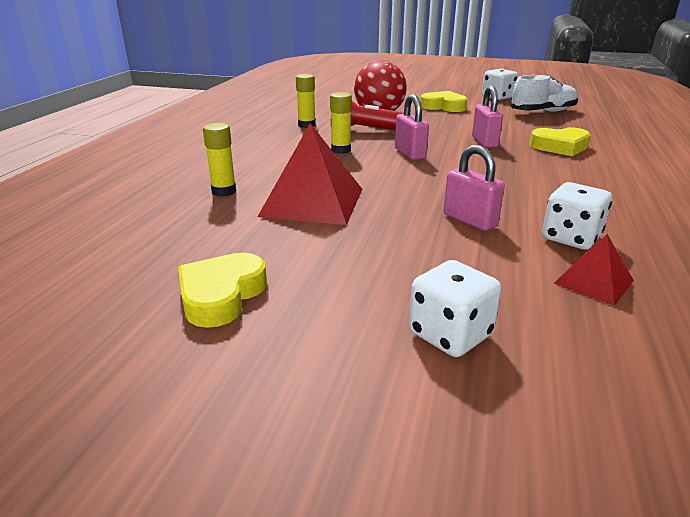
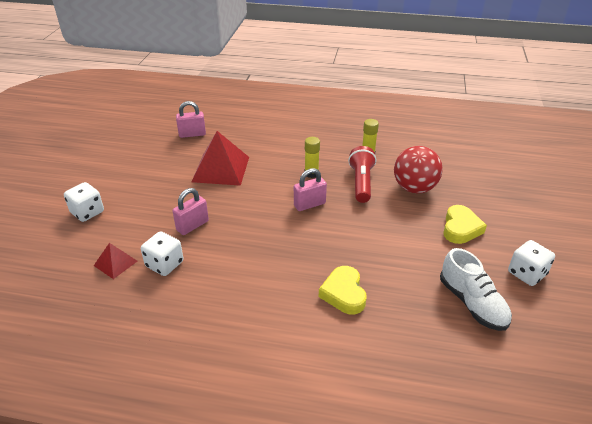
camera: 85 degrees right, 10 degrees up
(221, 295) = (130, 155): yellow heart -> none
(224, 191) = (236, 140): yellow glue stick -> none
(484, 142) = (347, 246): pink padlock -> pink padlock (192, 134)

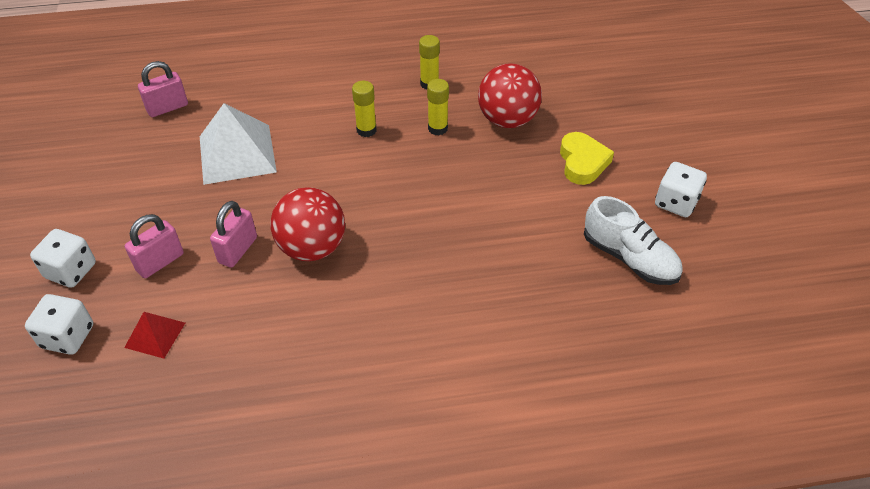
camera: 20 degrees left, 10 degrees up
(164, 264) = (226, 316): white dice -> white dice (68, 336)
(221, 169) = (237, 153): red pyramid -> white pyramid
(241, 236) = (312, 248): none -> red ball
(309, 204) = (383, 177): pink padlock -> pink padlock (160, 262)
(344, 293) = (477, 289): yellow heart -> none
(361, 183) = (437, 128): red flashlight -> yellow glue stick

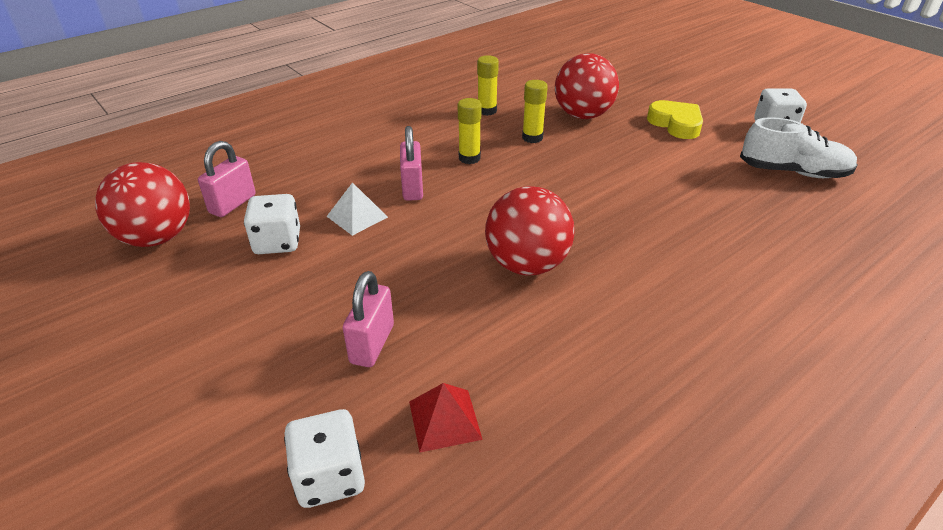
camera: 30 degrees left, 10 degrees down
(71, 271) = (261, 401): white dice -> white dice (277, 242)
(102, 119) = (157, 238): none -> red ball
(237, 153) = (357, 216): white pyramid -> white pyramid, size x0.51
(238, 250) = (451, 297): pink padlock -> pink padlock (412, 188)

